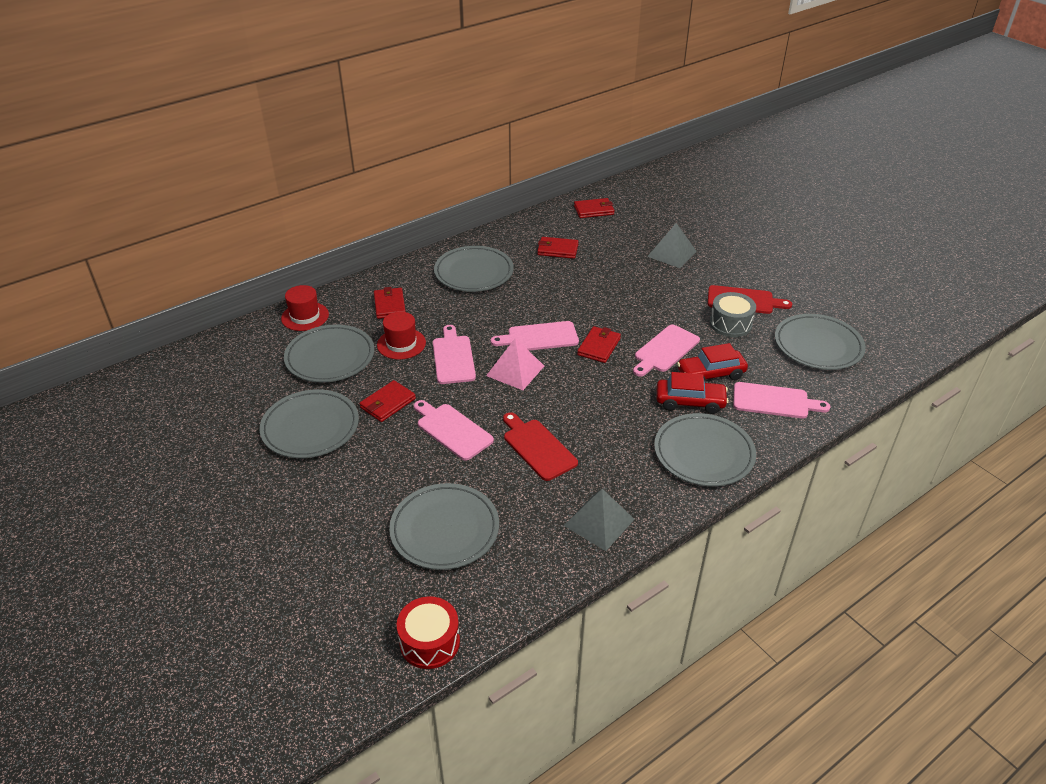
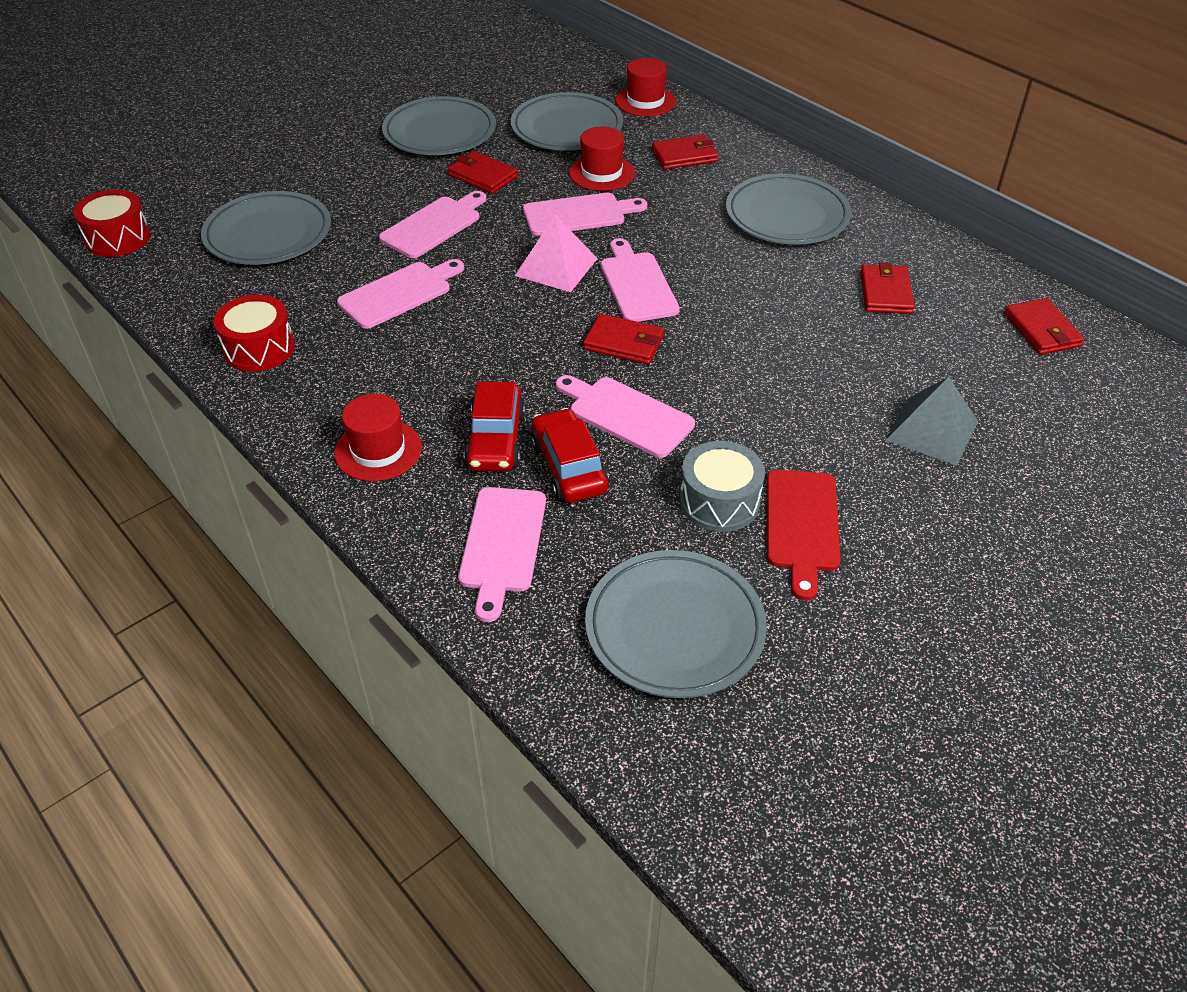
camera: 85 degrees right, 5 degrees up
(537, 447) = (399, 293): red cutting board -> pink cutting board
(599, 522) = (259, 348): grey pyramid -> red drum
(703, 453) = (378, 450): grey plate -> red hat

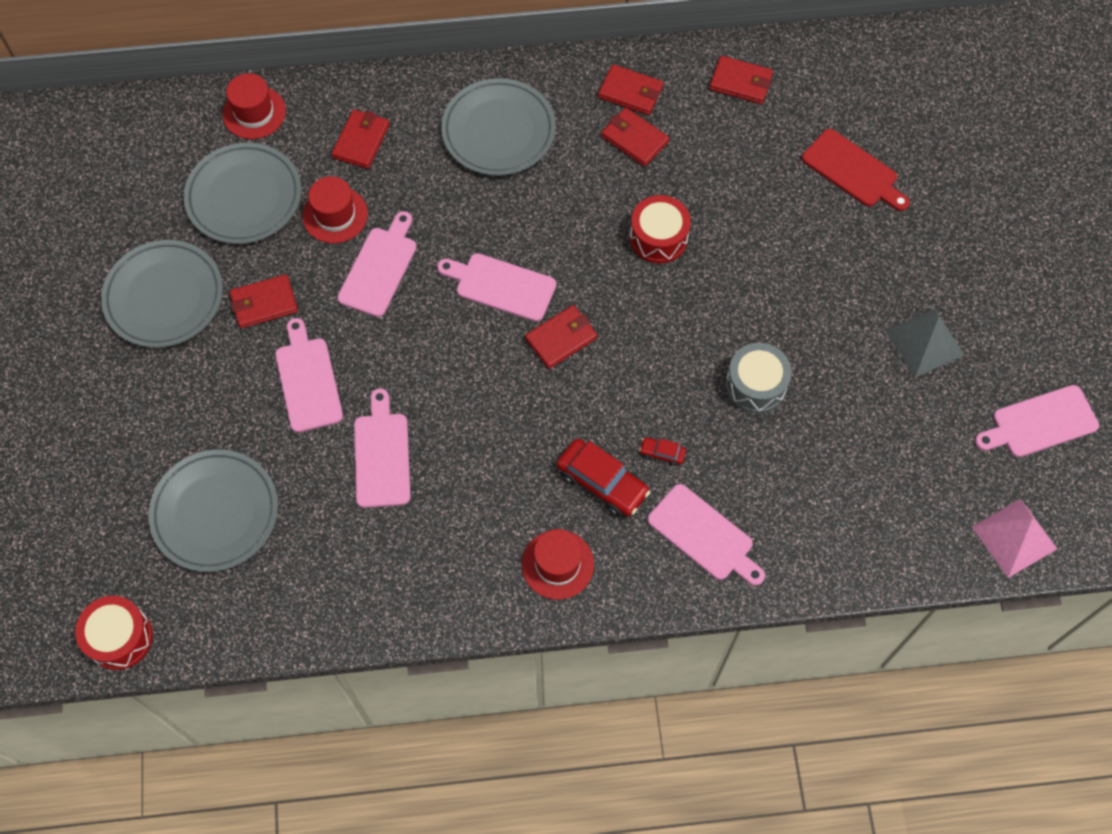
camera: 55 degrees left, 20 degrees up
(259, 348) = (375, 591): red drum -> red drum (658, 238)
(556, 267) = (436, 326): pink pyramid -> pink pyramid (1014, 537)
(569, 467) = (662, 453): red car -> red car, size x0.48
(626, 415) = (637, 386): pink cutting board -> pink cutting board (1040, 423)
(674, 628) = (837, 479): grey plate -> none
(801, 525) = (807, 353): red cutting board -> red cutting board (853, 171)
(929, 268) = (630, 92): none -> red wallet
(932, 430) = (782, 220): grey pyramid -> grey pyramid (925, 342)

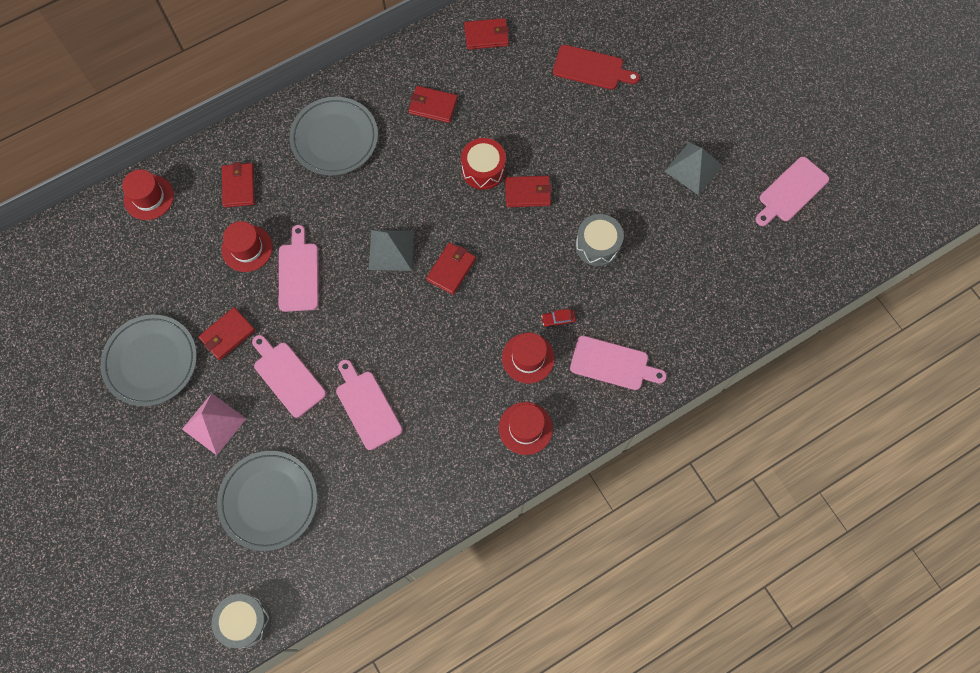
camera: 25 degrees left, 5 degrees up
(119, 637) = (245, 621): red drum -> grey drum
(244, 197) = (173, 263): grey plate -> none
(501, 286) = (391, 250): pink cutting board -> grey pyramid
(602, 482) = (528, 358): red car -> red hat
(630, 92) = (414, 73): red wallet -> red wallet (528, 193)
(1014, 537) = (810, 275): pink pyramid -> pink pyramid (214, 423)

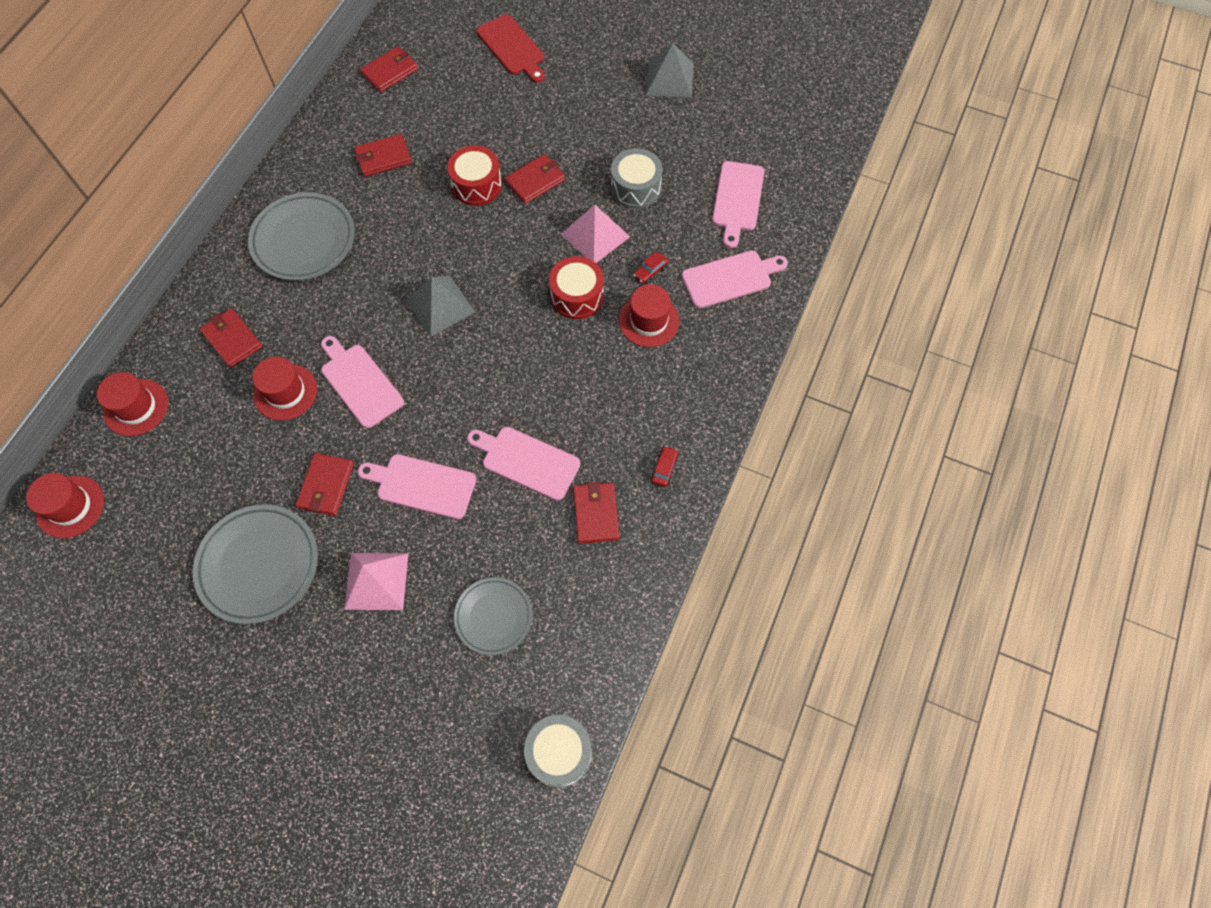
camera: 35 degrees left, 5 degrees down
(268, 501) = (493, 617): grey plate -> grey plate, size x0.62
(451, 269) = (513, 288): red wallet -> red wallet (596, 514)
(455, 477) = (664, 469): none -> red car
(491, 305) = (577, 296): none -> red drum
(525, 428) = (695, 383): red hat -> red hat (70, 507)
(539, 265) = (595, 235): none -> pink pyramid
(591, 68) = (512, 48): red cutting board -> red cutting board turned 75 degrees clockwise
(791, 191) = (767, 51): pink cutting board -> pink cutting board (737, 200)

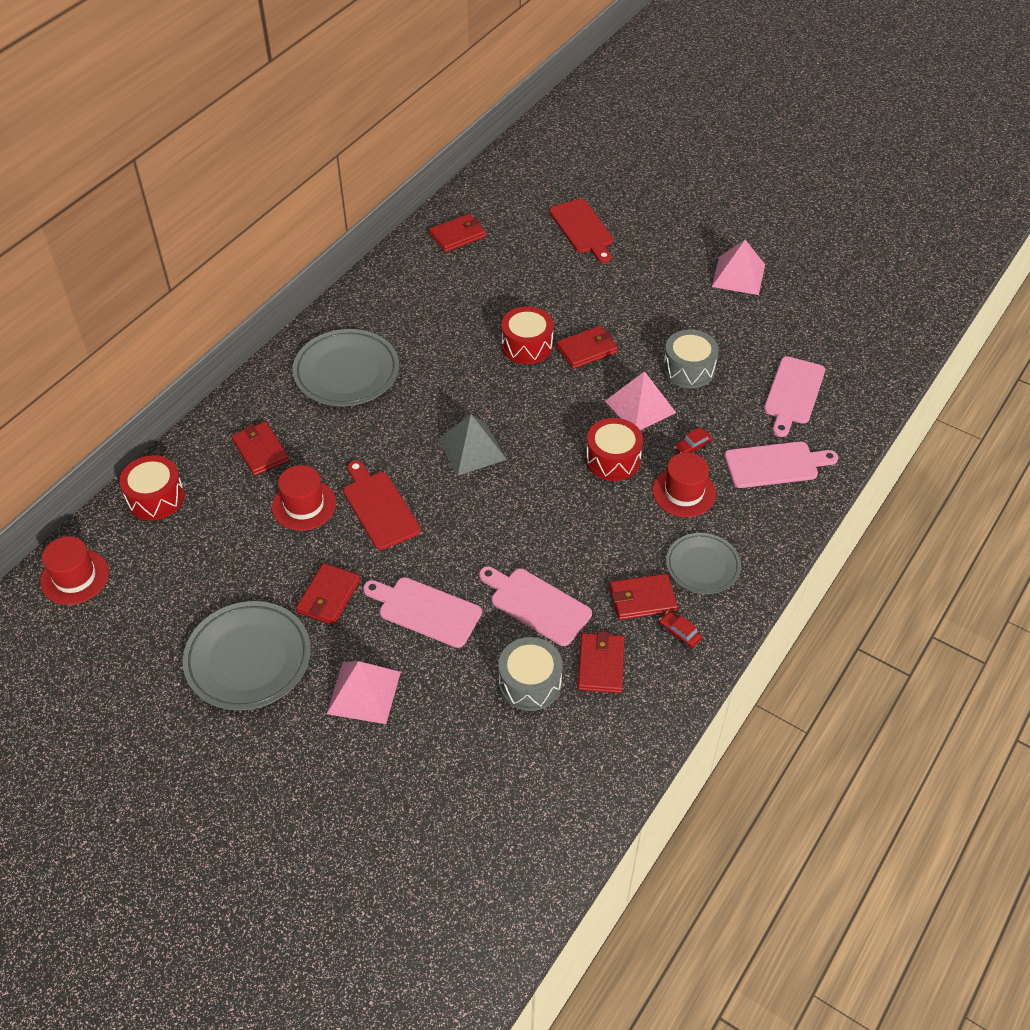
camera: 10 degrees right, 15 degrees down
(136, 407) = (156, 498): red hat -> red drum
(360, 382) = (379, 507): pink cutting board -> red cutting board
(383, 158) = (438, 310): red wallet -> red wallet (642, 599)
(493, 617) = (478, 745): grey plate -> grey plate (702, 566)
(559, 753) = (525, 889): grey drum -> grey drum (530, 683)
(664, 469) = (679, 633): red car -> red car turned 75 degrees counterclockwise
(669, 78) = (738, 275): grey pyramid -> pink pyramid

